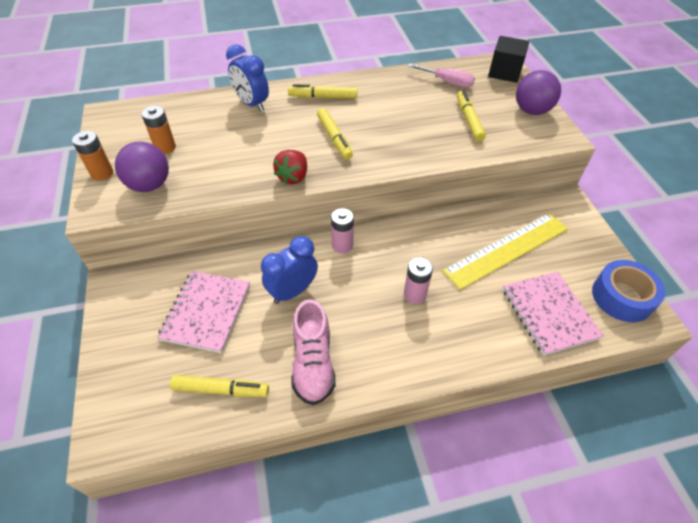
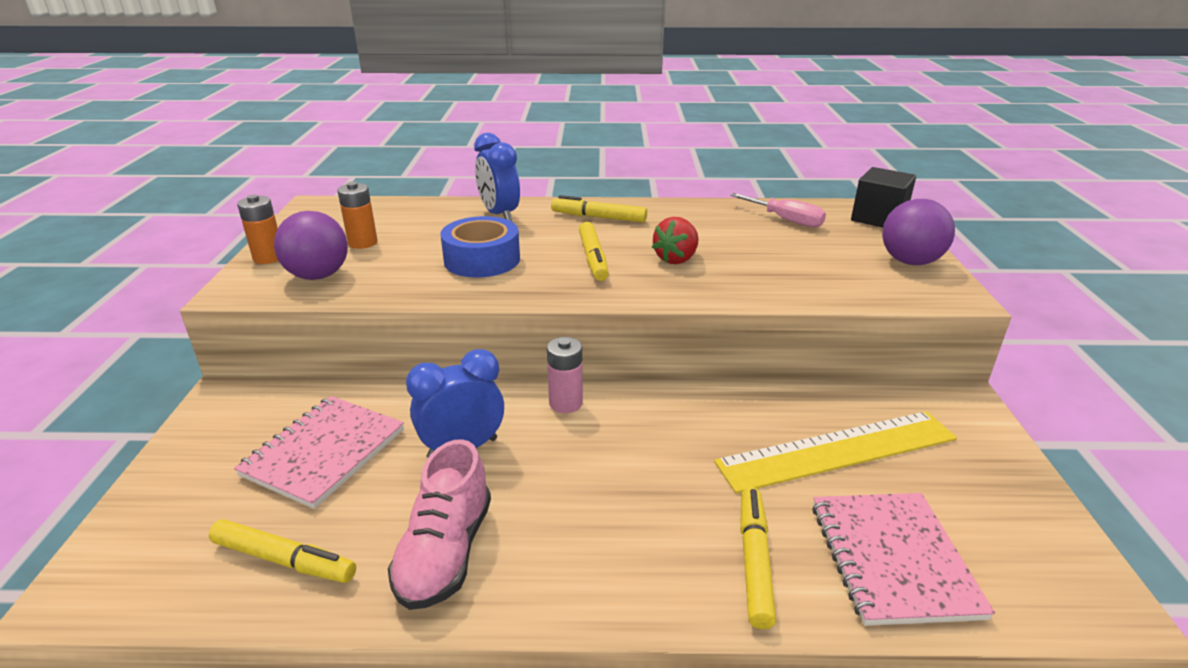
camera: 15 degrees right, 20 degrees down
(293, 177) = (513, 291): red strawberry -> red strawberry (676, 259)
(415, 294) = (655, 486): pink battery -> none
(469, 120) = (804, 261): yellow marker -> yellow marker (754, 562)
(622, 297) = (1048, 559): blue tape -> blue tape (482, 260)

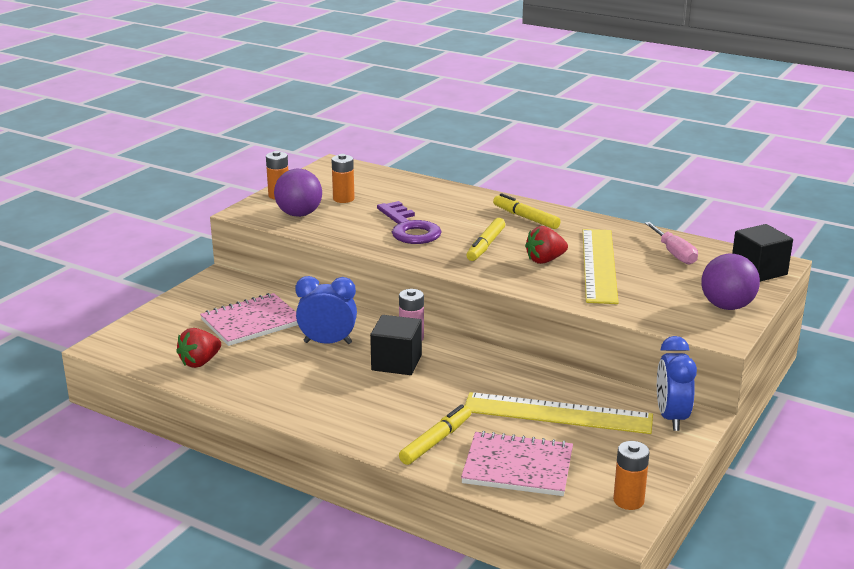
camera: 30 degrees right, 5 degrees down
(284, 560) = (200, 362): yellow marker -> red strawberry
(445, 552) = (278, 384): pink shoe -> none
(482, 260) = (409, 228): blue tape -> purple key
(499, 215) = (455, 199): blue clock -> blue clock (671, 418)
(581, 447) = (396, 362): none -> black cube
(735, 250) = (598, 265): none -> yellow ruler
(892, 559) = (518, 467): pink notebook -> pink notebook turned 75 degrees clockwise
(1062, 554) = (628, 500): none -> orange battery

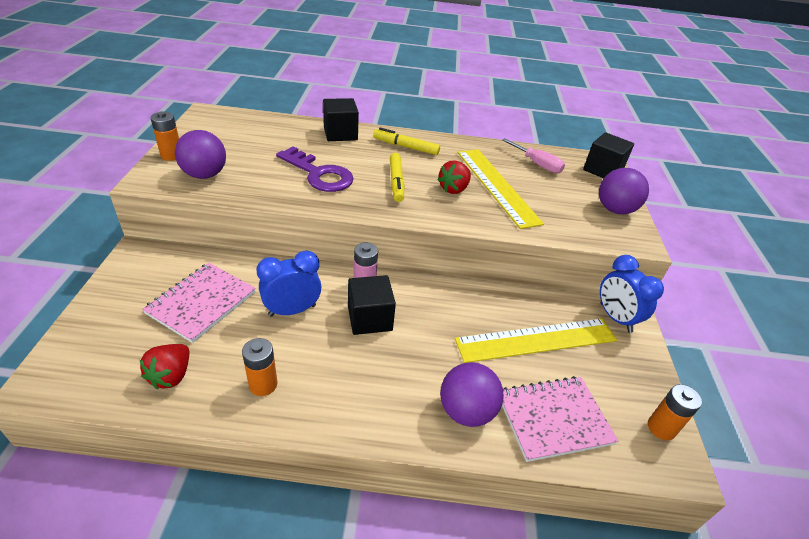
camera: 30 degrees left, 15 degrees up
(343, 199) = (238, 150): orange battery -> orange battery (263, 384)
(435, 441) = (466, 411): yellow marker -> purple ball
(461, 197) = (340, 133): none -> black cube

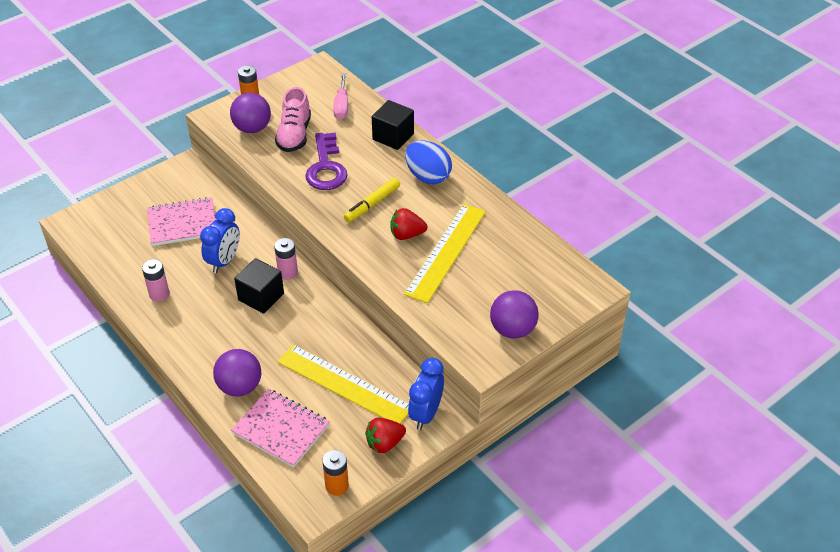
camera: 50 degrees right, 5 degrees up
(171, 376) = (124, 258): red strawberry -> red strawberry (385, 443)
(255, 164) = (294, 135): none -> pink shoe
(263, 384) = (159, 294): orange battery -> pink battery
(292, 310) = (224, 261): blue clock -> blue clock turned 90 degrees clockwise
(406, 147) = (428, 176): yellow marker -> blue egg
(537, 164) = (518, 253): pink screwdriver -> pink screwdriver (341, 106)
(602, 170) = (573, 293): black cube -> none

